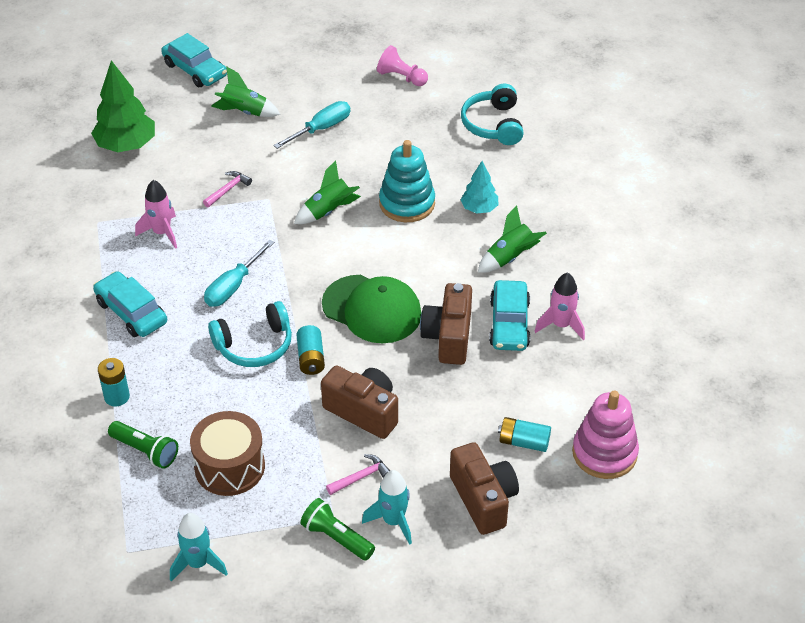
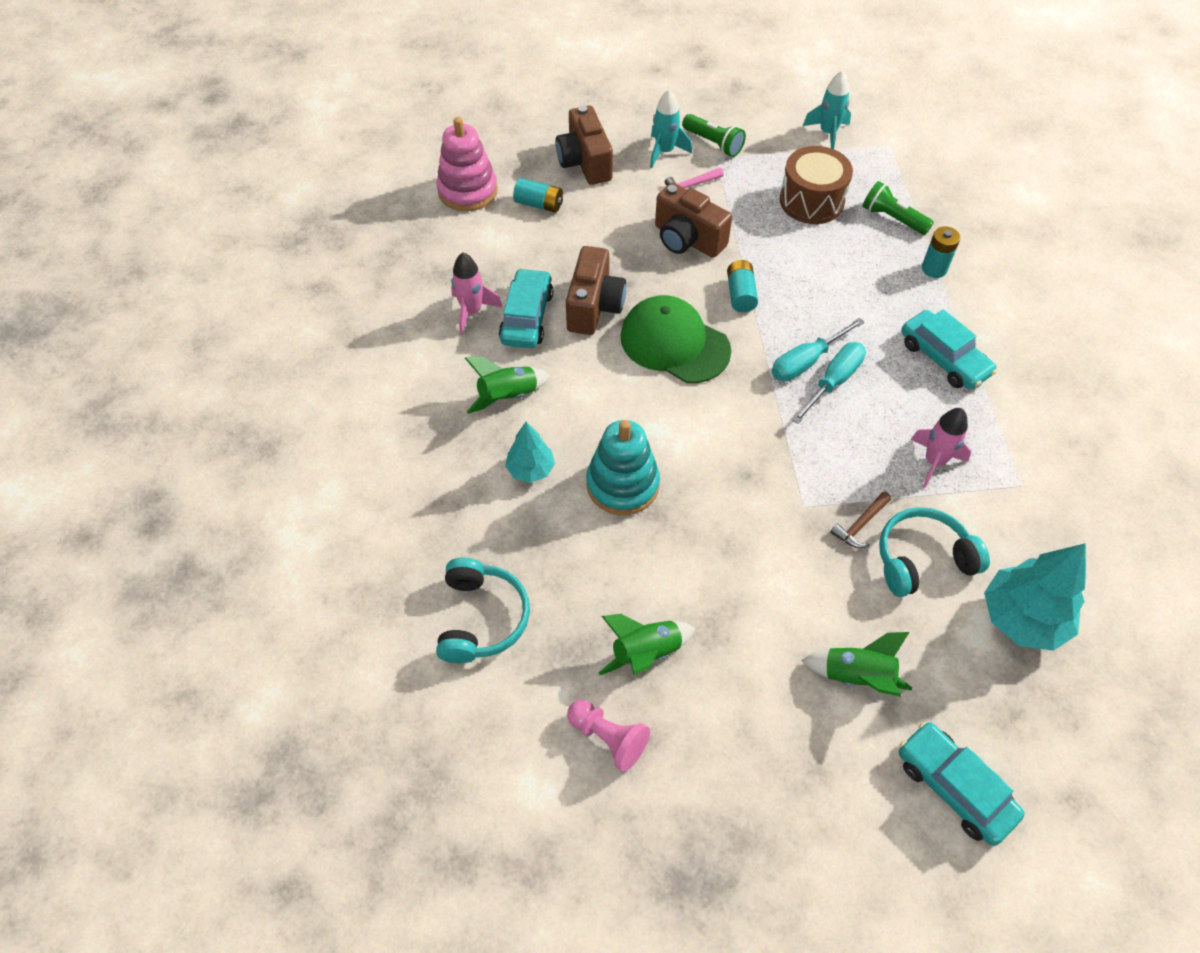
camera: 175 degrees left, 10 degrees up
(126, 145) = (1022, 619): green tree -> turquoise tree
(228, 190) = (860, 525): pink hammer -> brown hammer
(254, 345) = (801, 311): turquoise headphones -> turquoise headphones (922, 559)
(321, 129) = (737, 630): turquoise screwdriver -> turquoise screwdriver (806, 361)
(328, 211) = (724, 479): green rocket -> green rocket (646, 653)

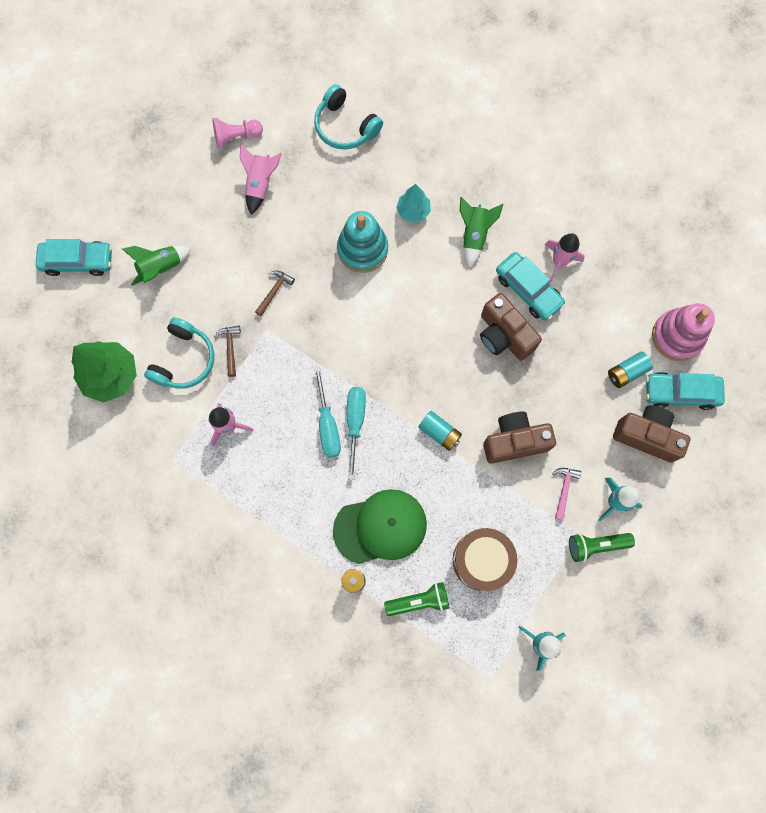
camera: 130 degrees right, 20 degrees up
(646, 653) = (260, 184): green rocket -> pink rocket
(674, 343) = (435, 358): green cap -> green cap (380, 527)
(756, 532) = (274, 291): none -> brown hammer
(944, 358) = (285, 509): turquoise car -> turquoise car (680, 392)
(1022, 619) = (111, 376): turquoise tree -> green tree

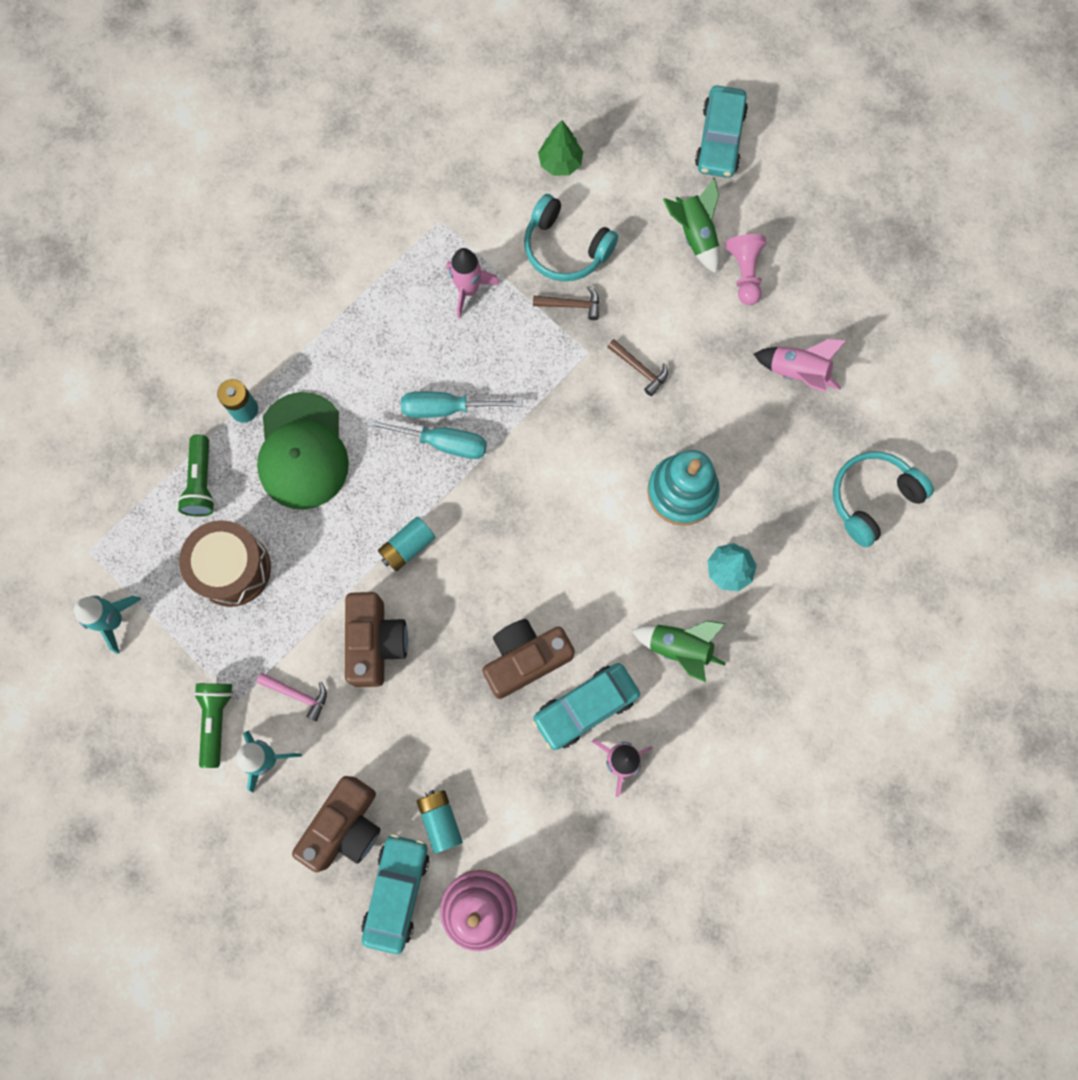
camera: 100 degrees right, 0 degrees up
(111, 376) = (560, 163): green tree -> green tree, size x0.58
(236, 137) = (873, 351): pink pawn -> pink pawn (744, 273)

